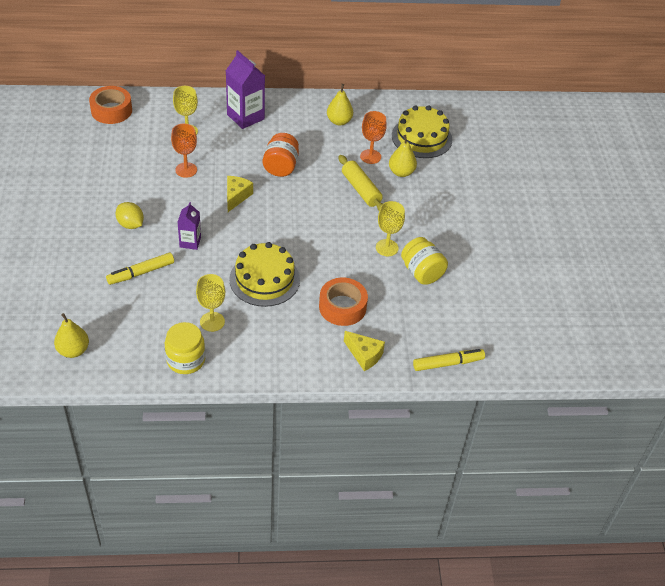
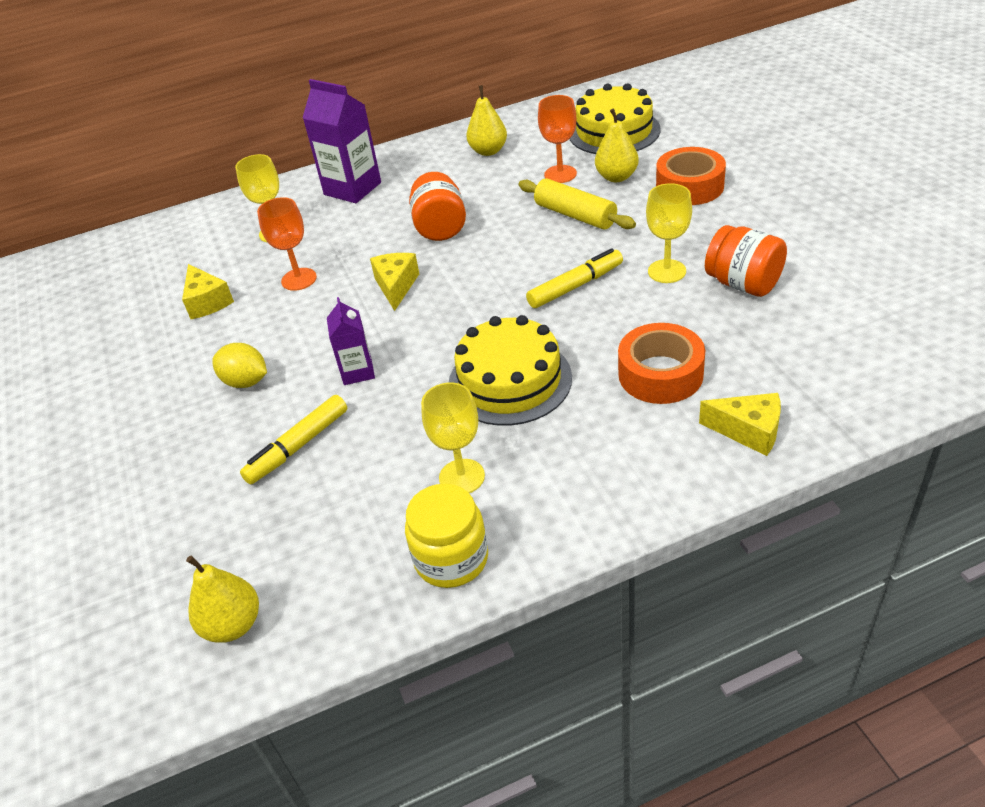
camera: 10 degrees left, 5 degrees down
(111, 110) = (146, 245): orange tape -> orange tape (689, 186)
(130, 164) = (207, 302): none -> yellow cheese
(422, 272) = (743, 284): yellow jar -> orange jar
(448, 363) = (888, 392): yellow marker -> yellow marker (575, 286)

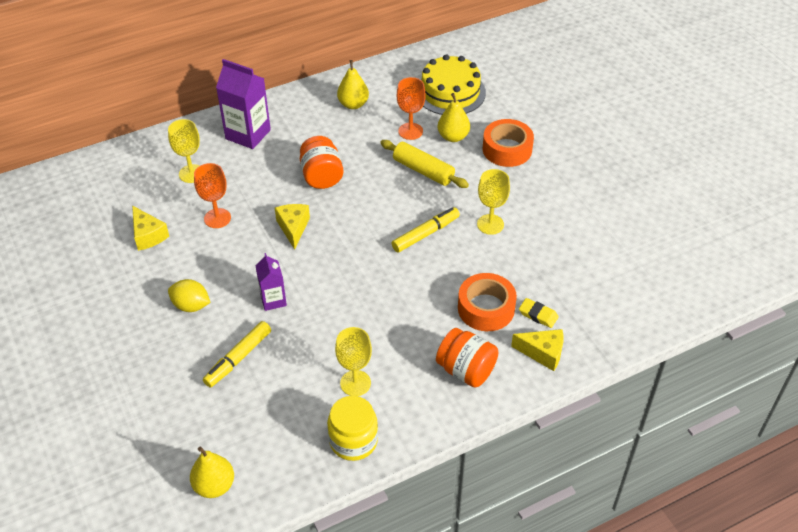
camera: 10 degrees left, 5 degrees up
(510, 380) = (383, 310): yellow cake -> none
(739, 380) = (538, 315): none -> yellow eraser
(743, 284) = (543, 237): orange jar -> orange jar (466, 370)

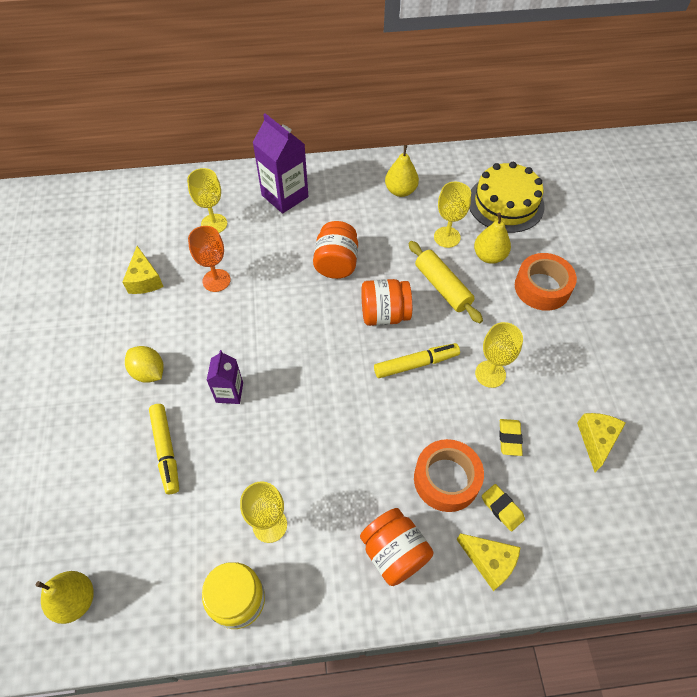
camera: 20 degrees right, 10 degrees up
(238, 358) = (166, 451): yellow marker -> yellow marker turned 75 degrees counterclockwise
(293, 228) = (284, 314): yellow cheese -> yellow cheese (596, 440)
(382, 204) = (384, 314): none -> orange jar
(410, 131) = (447, 237): orange goblet -> yellow goblet
(524, 265) = (509, 438): none -> yellow eraser

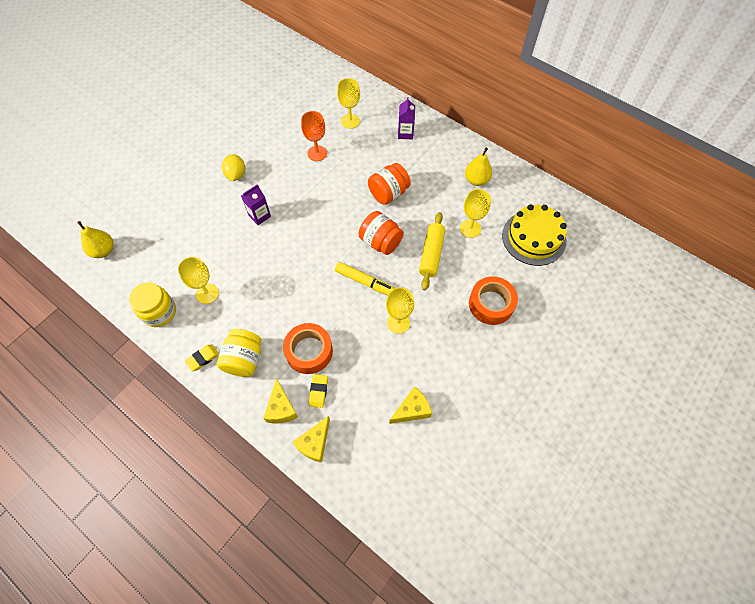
camera: 45 degrees right, 5 degrees up
(144, 280) = (284, 126): yellow cheese -> yellow cheese (314, 443)
(166, 451) = (203, 219): yellow marker -> none
(285, 196) = (405, 133): purple carton -> purple carton, size x0.58
(394, 553) = (244, 359): orange jar -> yellow jar
(489, 256) = (482, 260): yellow pear -> none
(509, 438) = (366, 363): yellow eraser -> yellow eraser (203, 358)

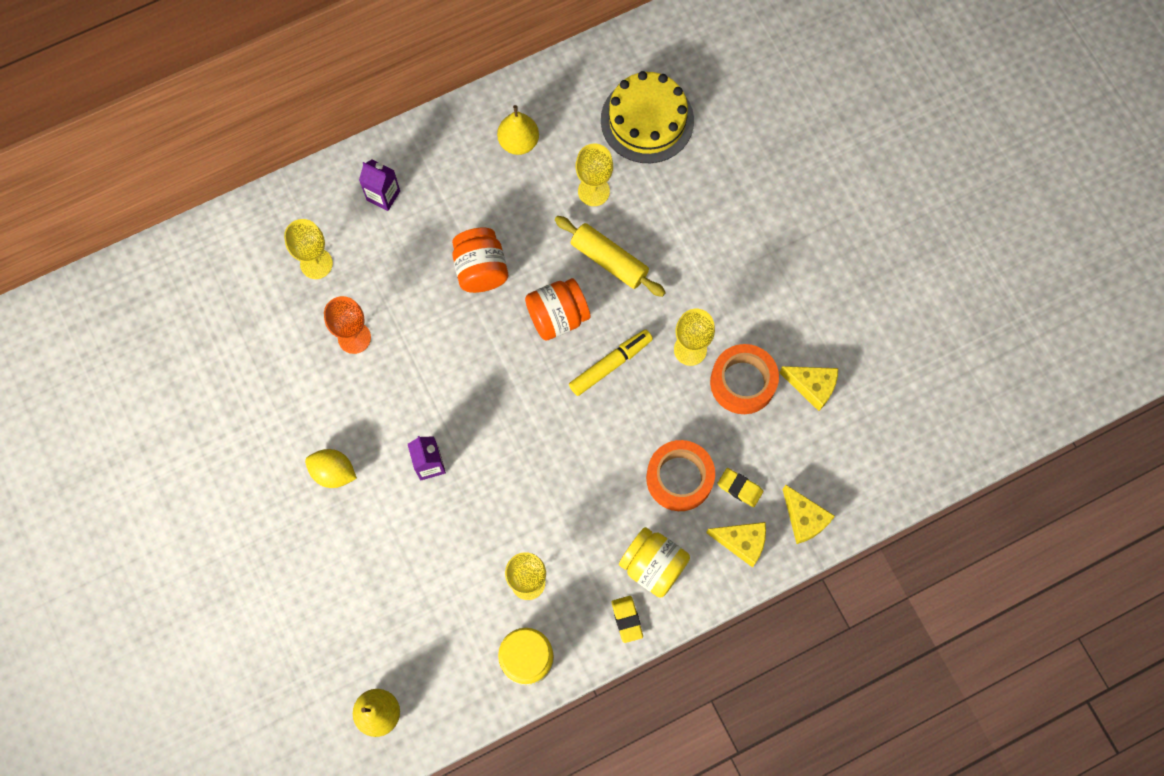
camera: 65 degrees left, 10 degrees up
(412, 410) = (812, 386): yellow cheese -> yellow cheese turned 120 degrees clockwise
(491, 304) = (717, 224): orange tape -> orange tape (742, 382)

